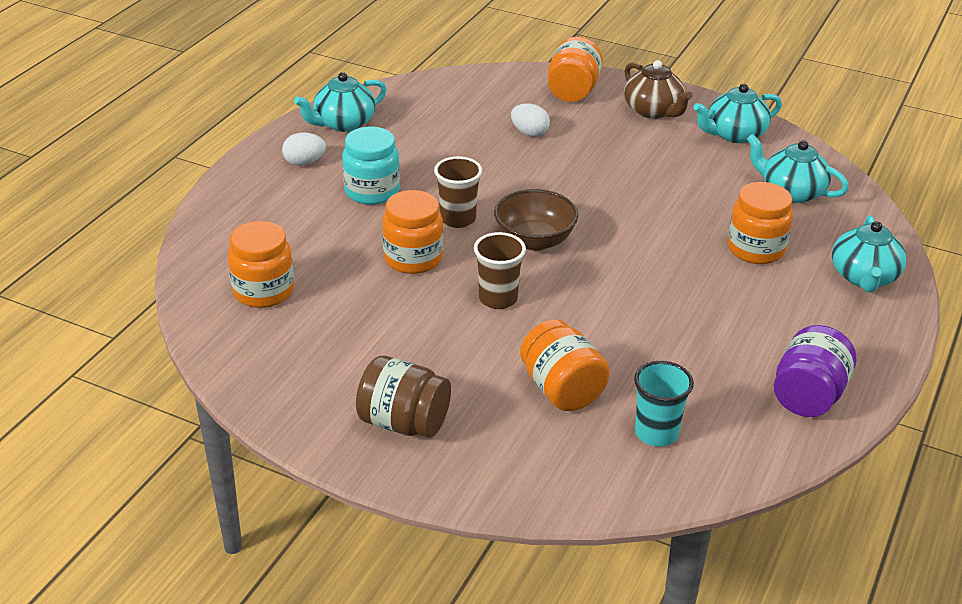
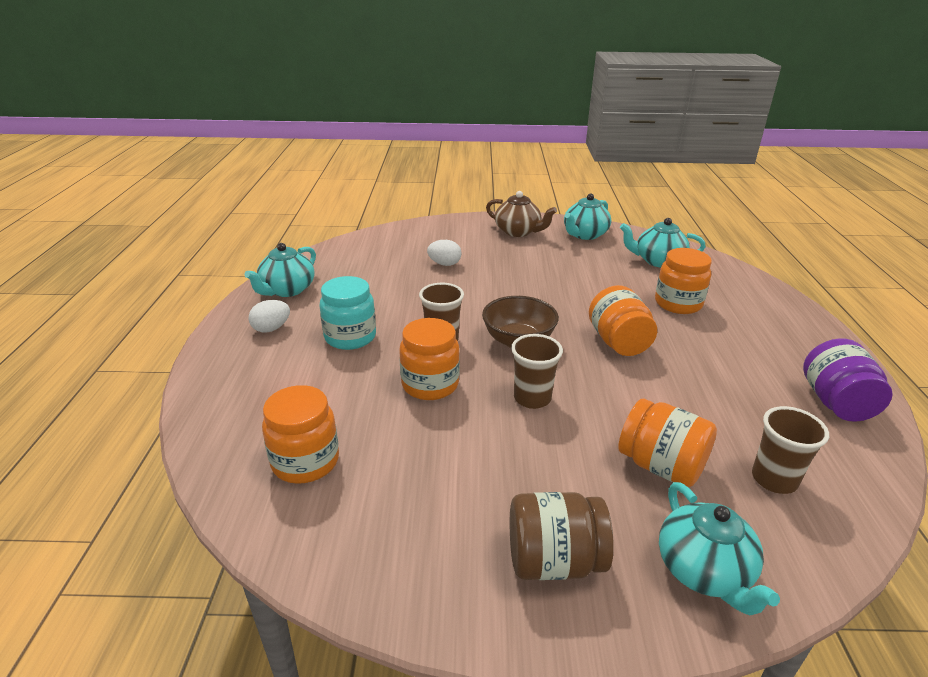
camera: 25 degrees left, 5 degrees down
(573, 91) = (451, 231): orange jar -> orange jar (618, 342)
(656, 433) = (774, 479): turquoise cup -> brown cup
(864, 277) = (764, 303): turquoise teapot -> turquoise teapot (704, 571)

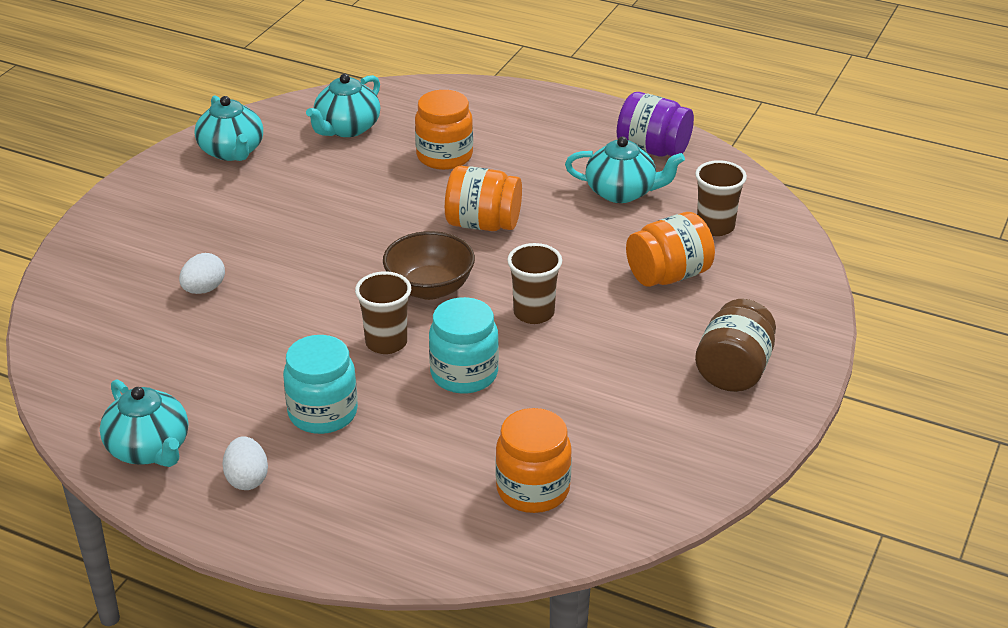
camera: 65 degrees left, 5 degrees up
(430, 384) = (464, 374): orange jar -> turquoise jar
(518, 232) = (170, 199): brown teapot -> none
(704, 571) = (779, 302): turquoise teapot -> turquoise teapot (622, 192)

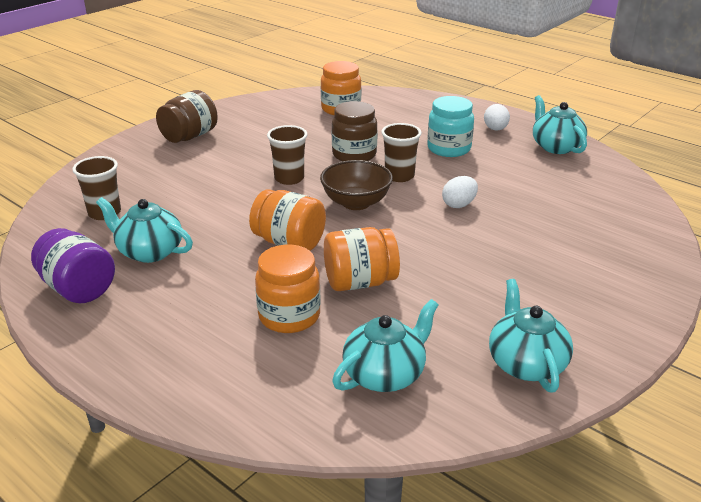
camera: 165 degrees left, 5 degrees down
(204, 289) = (536, 226): white egg -> white egg (459, 204)
(464, 374) = (354, 155): turquoise jar -> brown jar
(668, 275) = (176, 187): orange jar -> orange jar (360, 282)

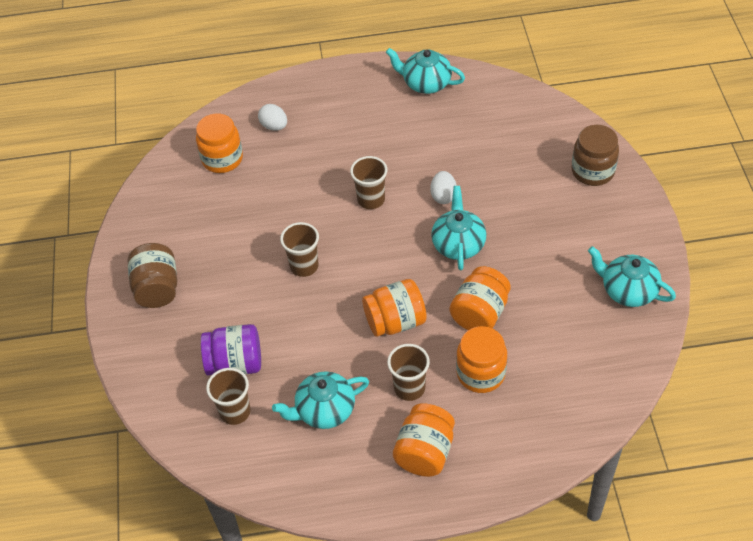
camera: 45 degrees left, 20 degrees up
(78, 289) = (334, 477): purple jar -> purple jar (235, 364)
(156, 326) = (424, 452): none -> orange jar
(223, 283) = (409, 388): none -> brown cup
(354, 155) = (310, 203): brown jar -> brown jar (592, 171)
(356, 203) = (381, 250): brown bowl -> none
(385, 374) = (579, 361): turquoise teapot -> turquoise teapot (458, 244)
(449, 149) = (363, 143): turquoise jar -> none
(495, 129) = (364, 94): white egg -> white egg (274, 126)

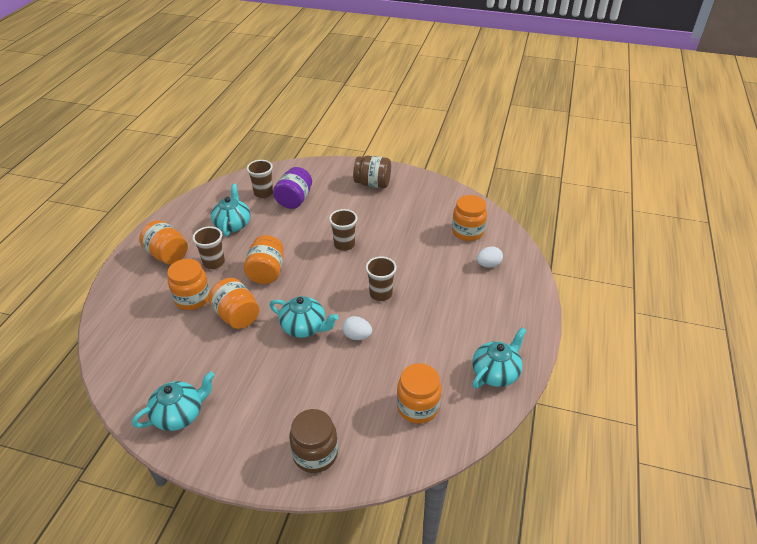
camera: 110 degrees right, 10 degrees down
(498, 122) = (417, 407): none -> orange jar

